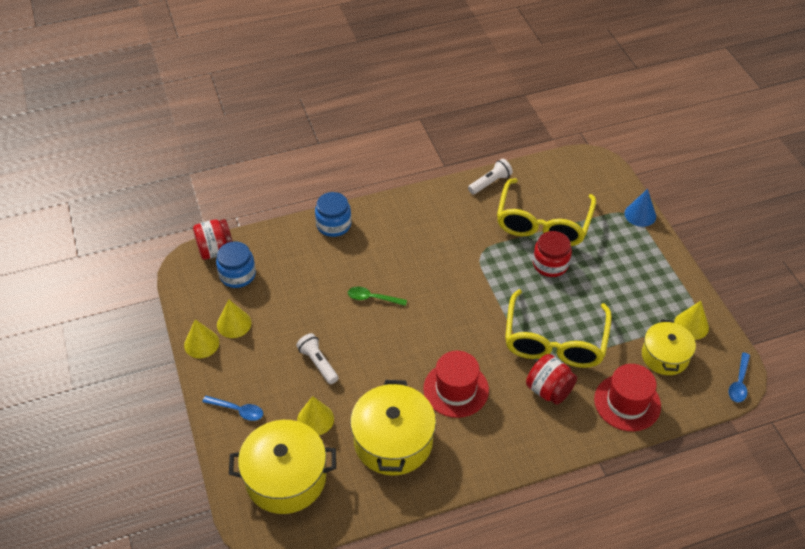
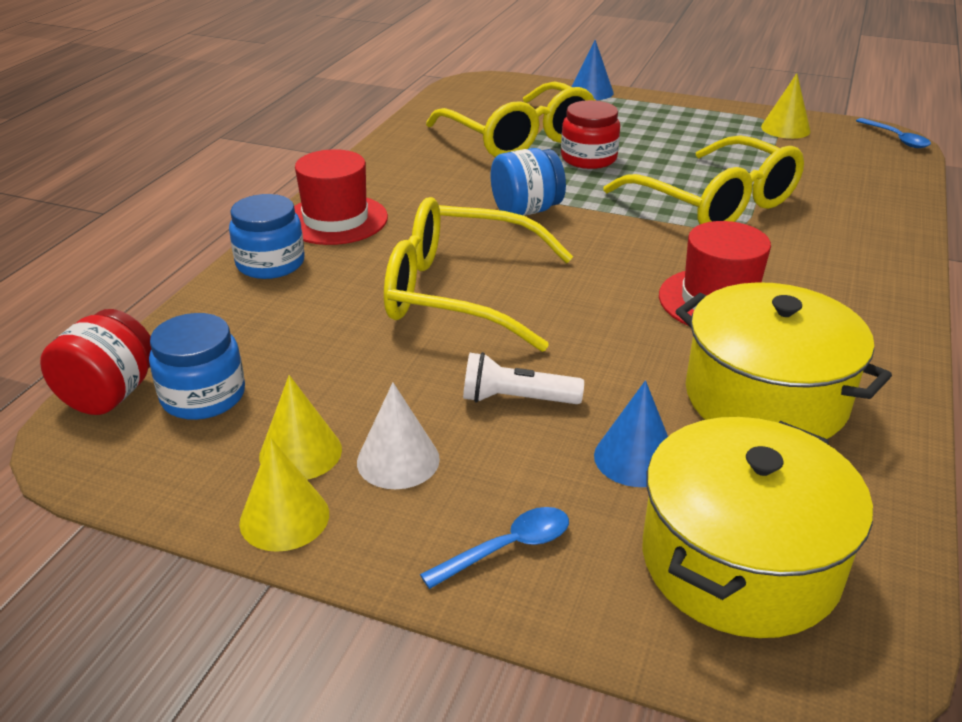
camera: 50 degrees left, 15 degrees down
(253, 352) = (398, 460): none -> white cone
(315, 419) = (635, 458): yellow cone -> blue cone
(372, 298) = (459, 293): green spoon -> yellow glasses
(467, 275) = (526, 210): none -> blue jar
(490, 182) = (403, 139): white flashlight -> none
(549, 390) = (794, 238): red jar -> none
(627, 402) = (866, 202): red hat -> red hat (335, 220)
(665, 356) = (815, 157): yellow pot -> none

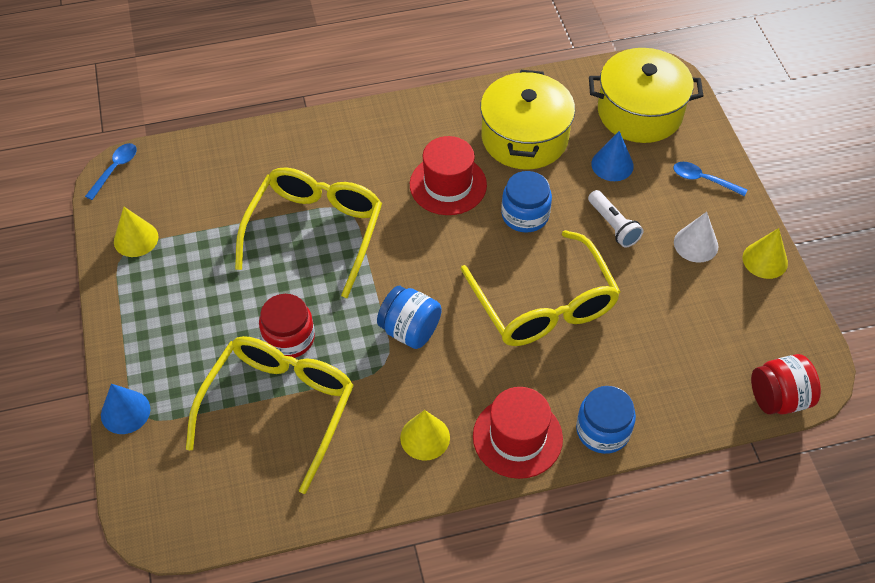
camera: 125 degrees left, 20 degrees up
(203, 396) = (737, 355): blue jar -> blue jar (525, 215)
(300, 452) = (728, 283): yellow cone -> yellow cone (425, 437)

